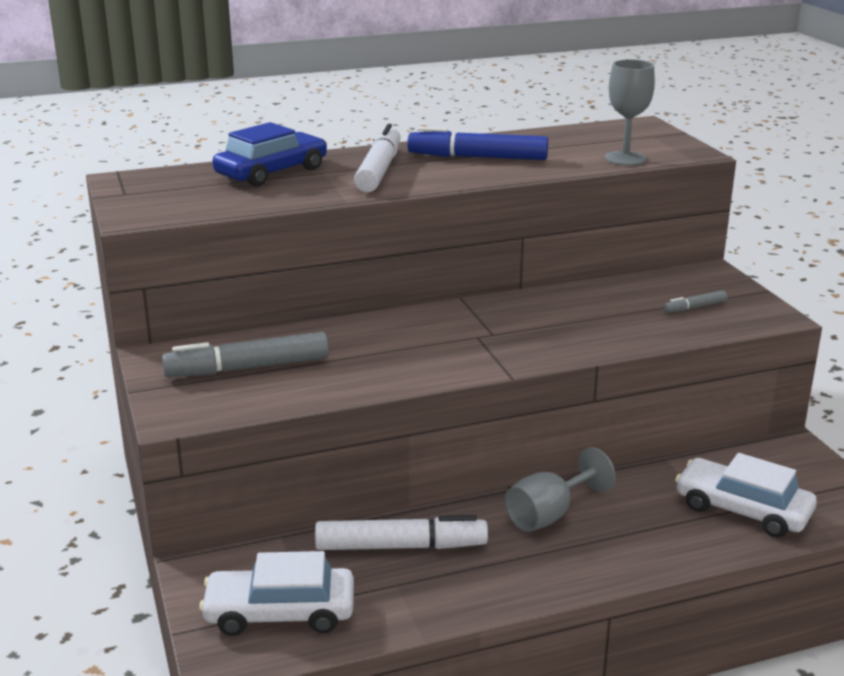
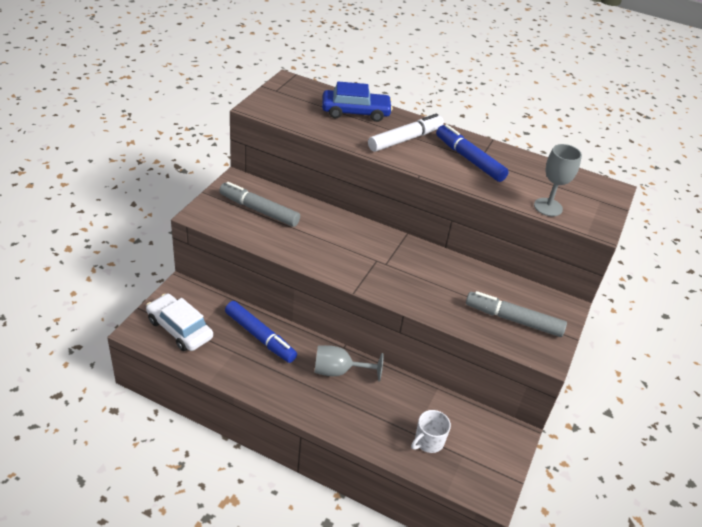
camera: 40 degrees right, 15 degrees up
(400, 546) = (260, 337): white marker -> blue marker
(695, 307) = (513, 320): grey marker -> grey marker, size x2.09
(742, 510) = (428, 441): white car -> white mug

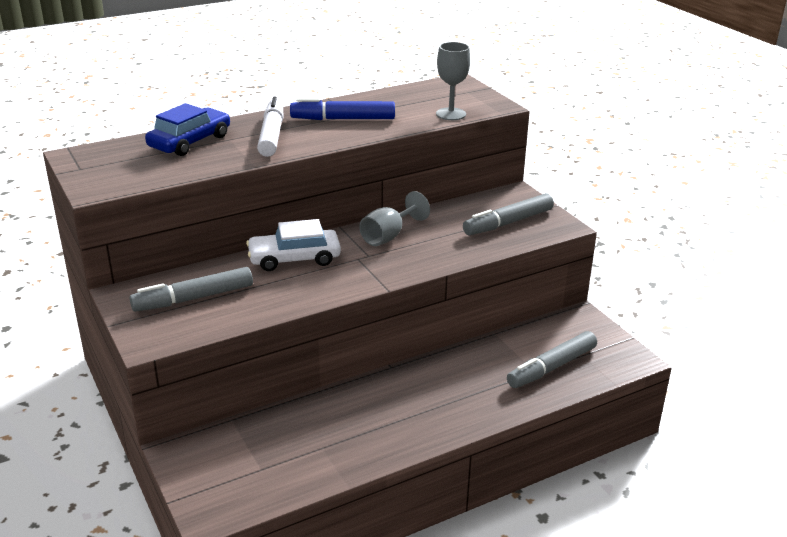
camera: 50 degrees left, 10 degrees down
(180, 329) = (243, 478): white car -> white car (294, 258)
(260, 337) = (319, 419): blue marker -> none
(339, 371) = (420, 384): grey goblet -> grey goblet (388, 236)
(428, 441) = (551, 367): white mug -> grey marker

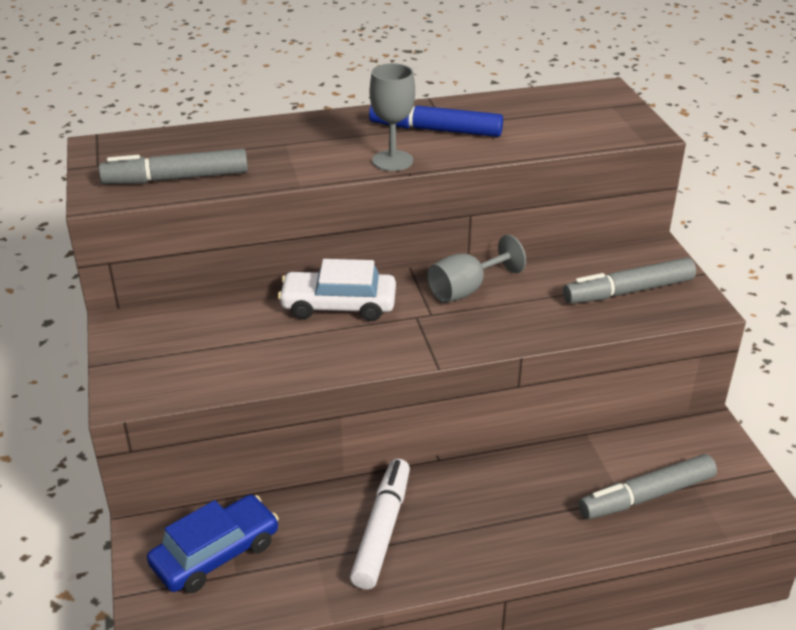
camera: 15 degrees right, 5 degrees up
(190, 142) = (238, 142): blue car -> blue car (216, 554)
(193, 298) = (200, 344): grey marker -> grey marker (176, 178)
(271, 135) = (338, 143): white marker -> white marker (382, 530)
(451, 114) = (577, 137): grey goblet -> grey goblet (392, 161)

